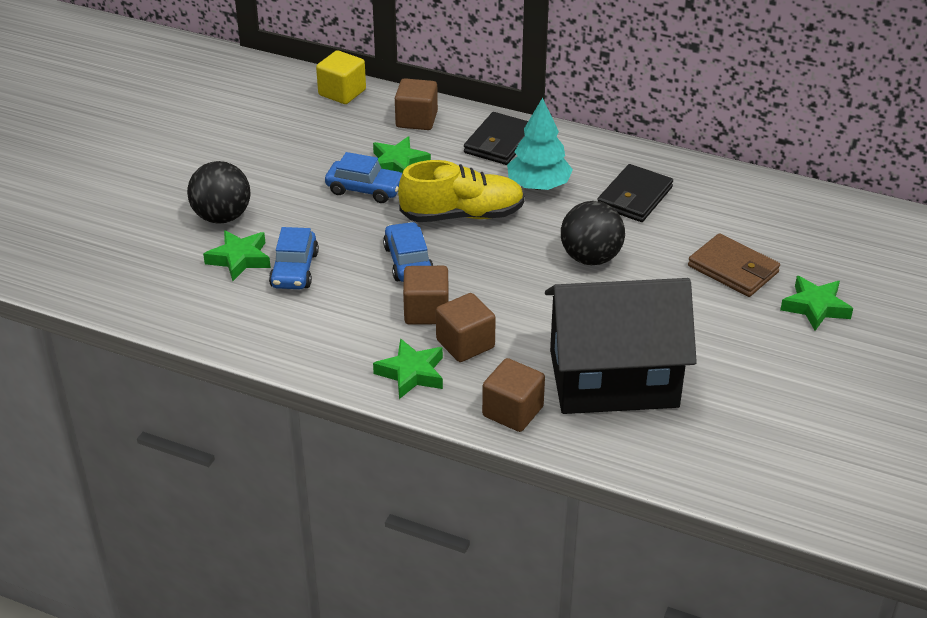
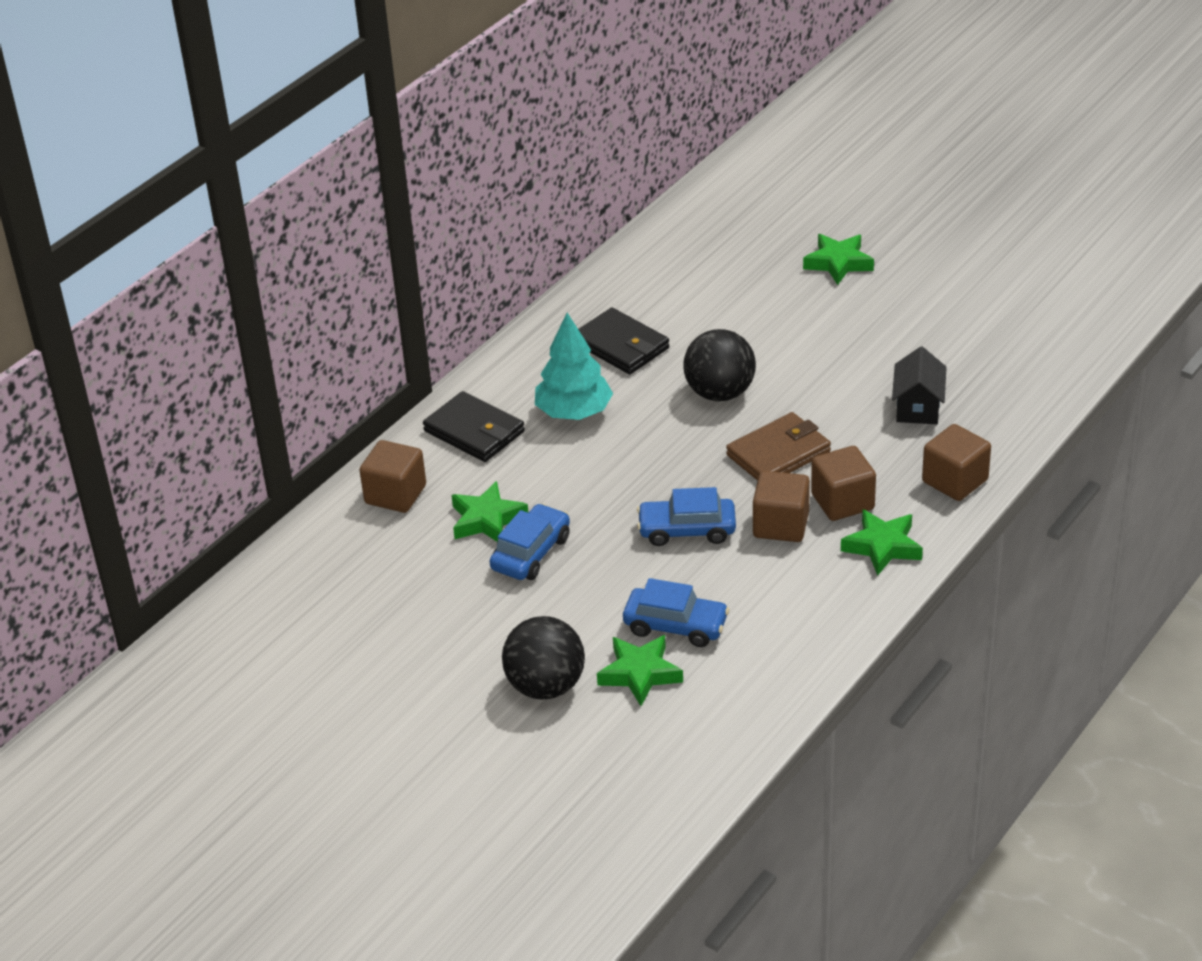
camera: 75 degrees left, 0 degrees up
(342, 92) = (300, 556): yellow cube -> none
(462, 215) = (611, 478): yellow shoe -> none
(613, 379) = (918, 407): black house -> black house, size x0.42
(733, 269) = (766, 302): brown wallet -> brown wallet (778, 453)

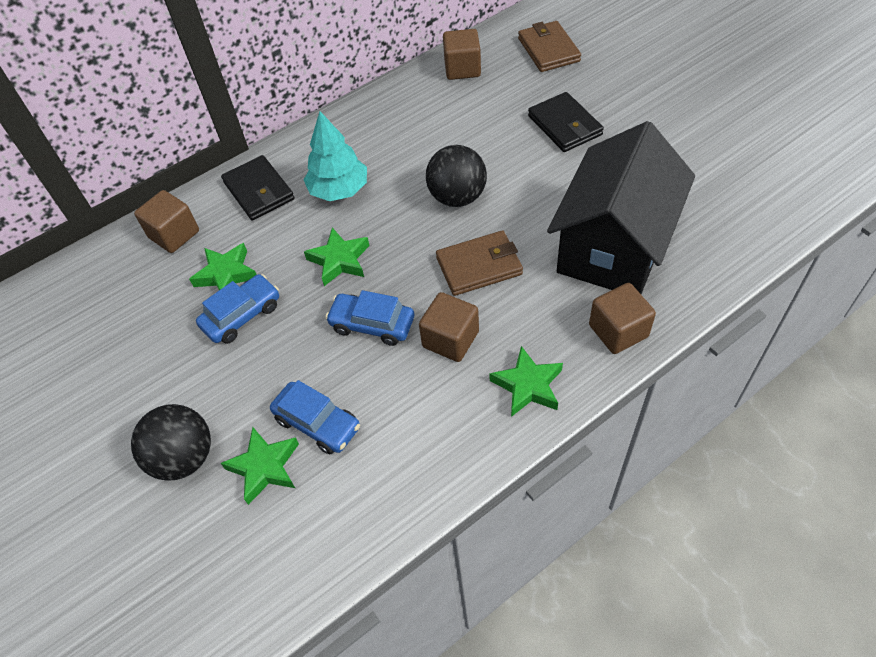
camera: 20 degrees right, 15 degrees up
(621, 346) = (402, 138): black wallet -> black wallet (564, 125)
(753, 220) = (548, 50): none -> brown wallet
(838, 263) = (600, 98): green star -> green star (339, 260)
(842, 502) = (512, 328): brown cube -> brown cube (462, 69)
(918, 407) = (614, 247): black house -> black house, size x2.36

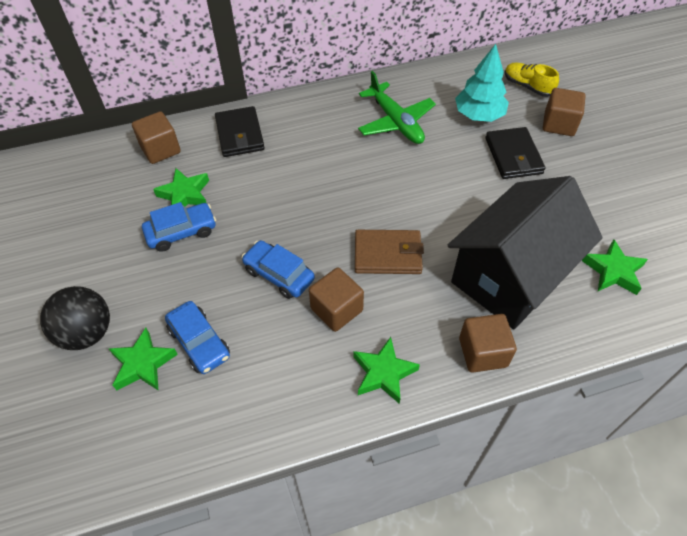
camera: 15 degrees right, 0 degrees up
(339, 190) = (302, 153): turquoise tree -> turquoise tree (479, 115)
(339, 260) = (277, 212): green star -> green star (613, 271)
(426, 126) = (395, 122): none -> green plane
(457, 197) = (395, 189): black ball -> none
(462, 69) = (447, 82): brown cube -> brown cube (559, 124)
(548, 50) = (527, 86): brown wallet -> yellow shoe

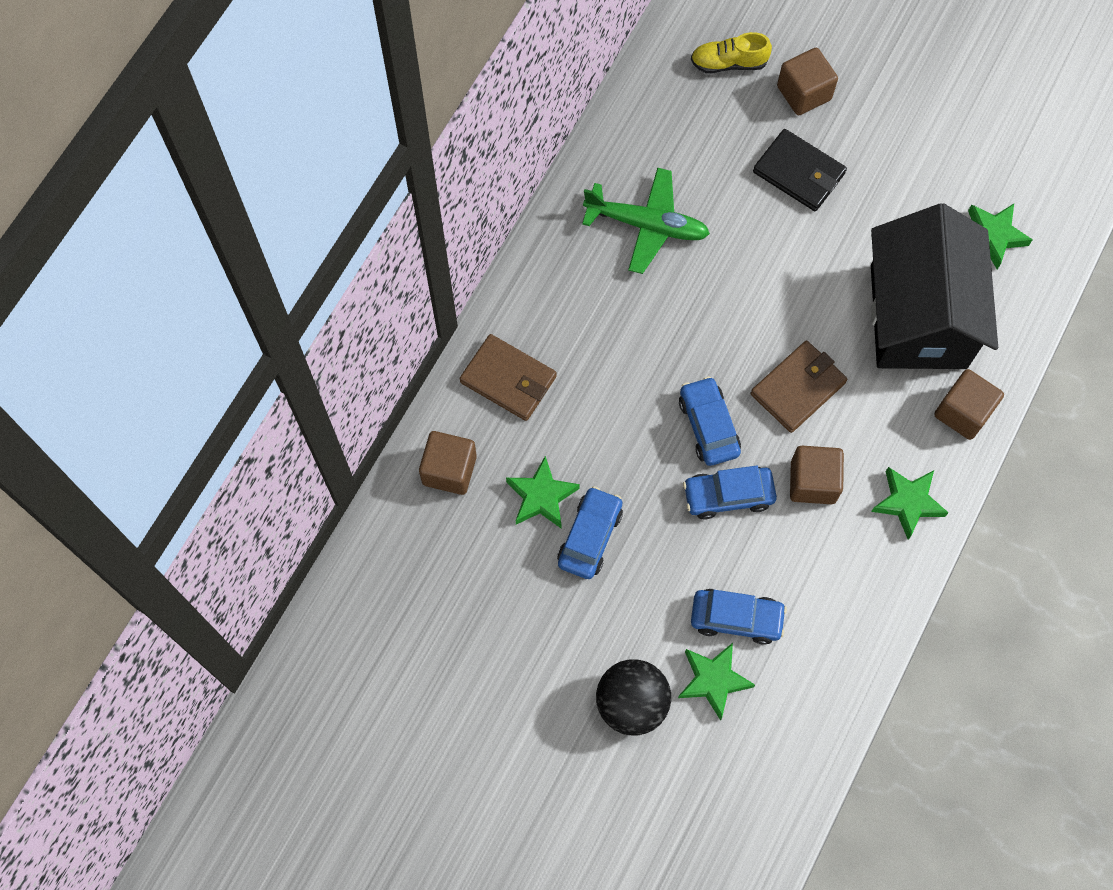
camera: 45 degrees left, 15 degrees up
(239, 134) = (508, 380): black wallet -> brown wallet
(312, 232) = (708, 426): none -> blue car
(479, 115) = (718, 145): turquoise tree -> none

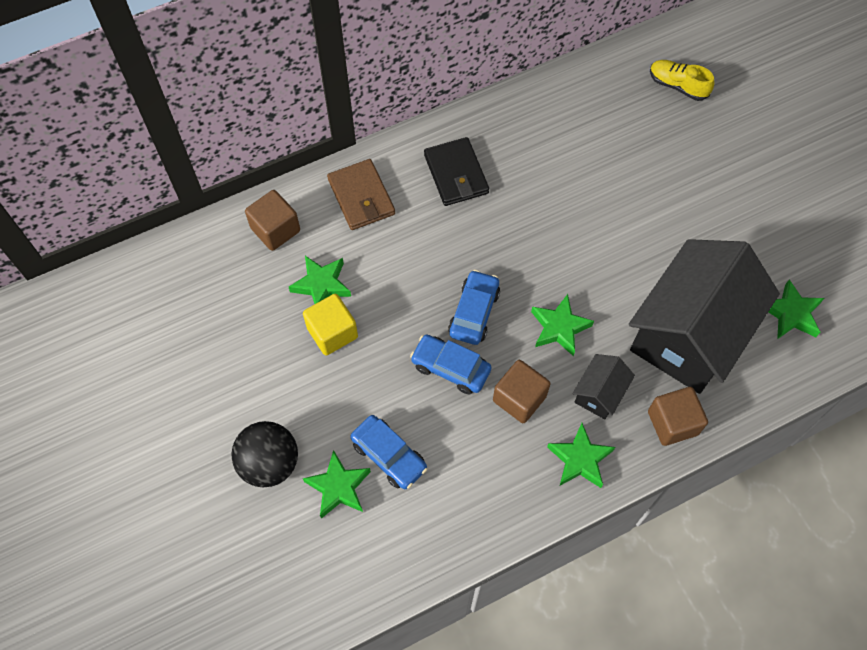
camera: 35 degrees right, 5 degrees down
(590, 537) = (332, 332): blue car -> yellow cube
(647, 225) = (536, 156): green plane -> none
(798, 388) = (559, 328): brown wallet -> green star
(799, 173) = (673, 185): black wallet -> black wallet (456, 174)
(804, 93) = (718, 135): brown cube -> none
(880, 428) = (599, 393): none -> black house

